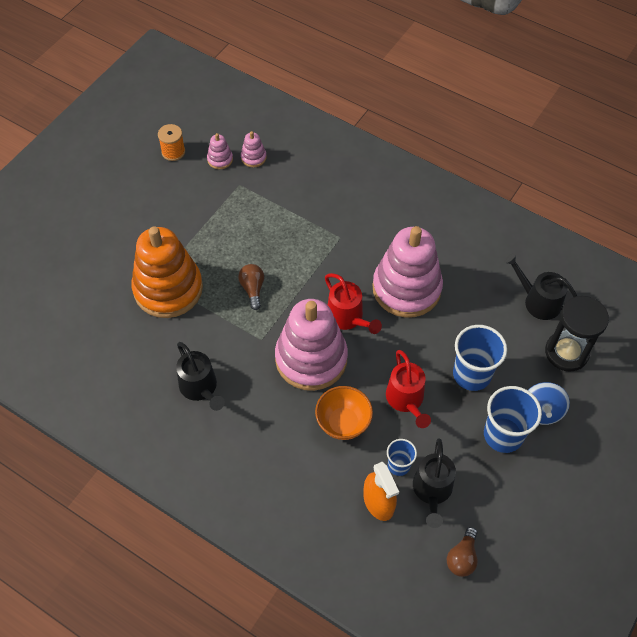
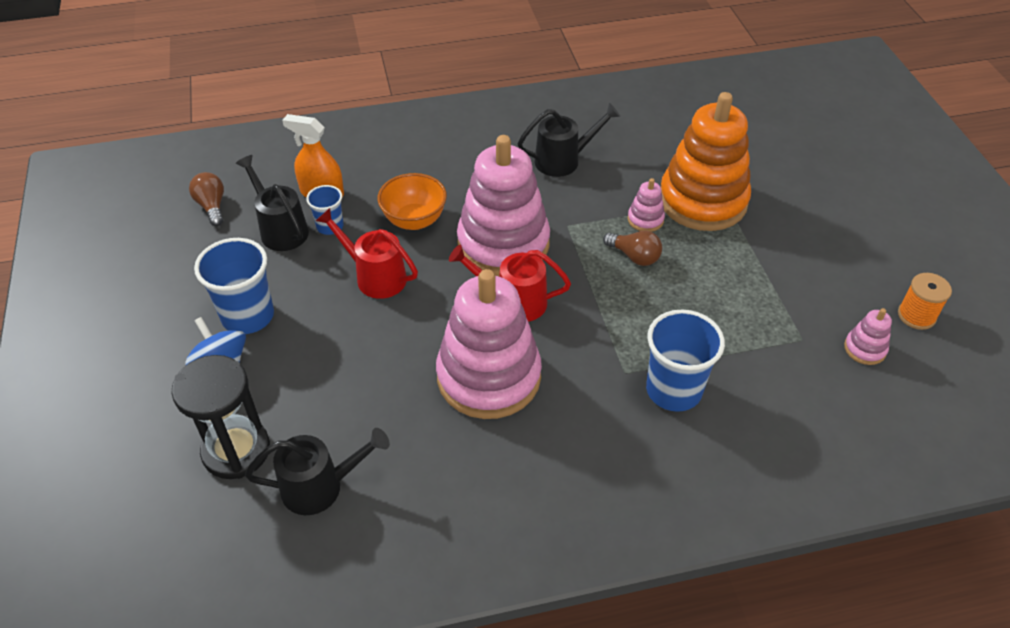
camera: 135 degrees right, 10 degrees down
(201, 388) = (564, 160): black watering can -> black watering can turned 150 degrees clockwise
(253, 157) = (840, 382): pink stacking toy -> pink stacking toy (645, 219)
(472, 374) = (330, 346): blue cup -> blue cup (673, 390)

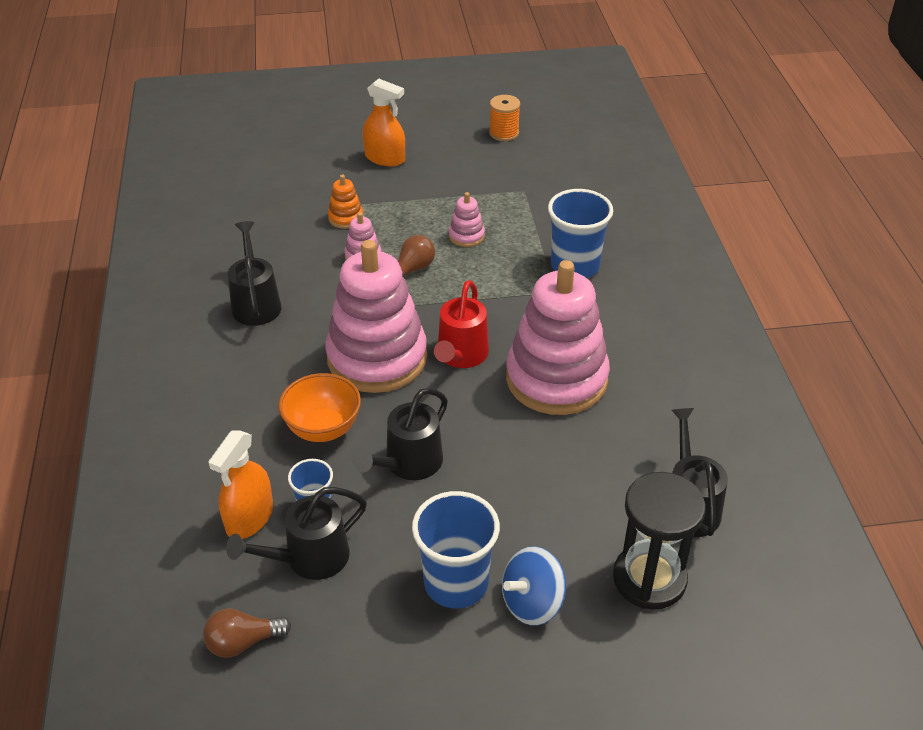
camera: 85 degrees left, 5 degrees down
(374, 276) = (408, 464): red watering can -> black watering can
(702, 201) = (346, 218): orange stacking toy -> orange stacking toy, size x0.41
(818, 218) = (385, 158): none -> orange spray bottle
(865, 349) = (536, 163): pink stacking toy -> pink stacking toy (466, 236)

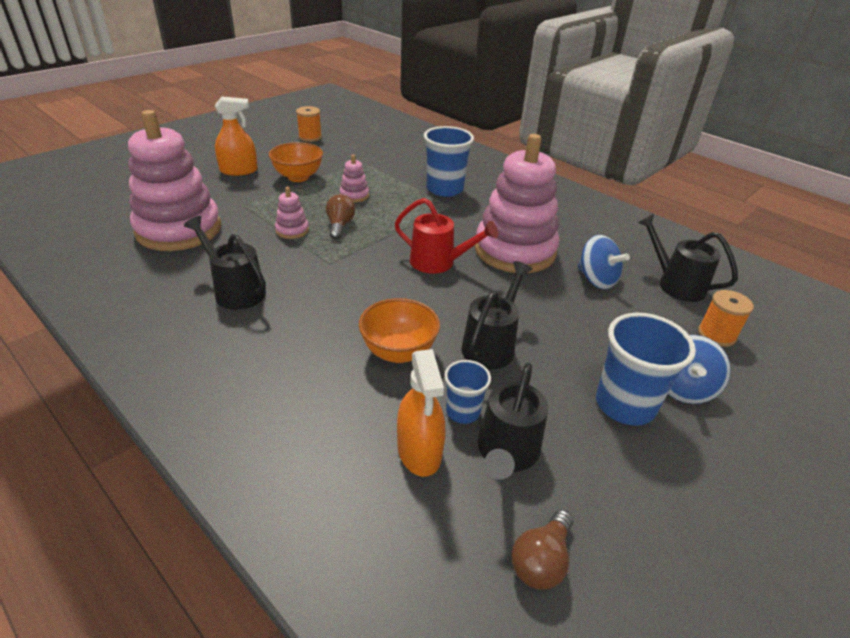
camera: 40 degrees left, 5 degrees down
(346, 218) = (249, 212): orange stacking toy -> none
(377, 358) = (381, 287): pink stacking toy -> pink stacking toy (179, 230)
(408, 464) = (491, 345): black watering can -> black watering can turned 150 degrees counterclockwise
(434, 189) = (298, 177): none -> orange bowl
(460, 356) = (439, 262): red watering can -> red watering can turned 45 degrees counterclockwise
(602, 454) = (596, 280): none -> blue spinning top
(649, 579) = (716, 335): black hourglass -> orange spool

